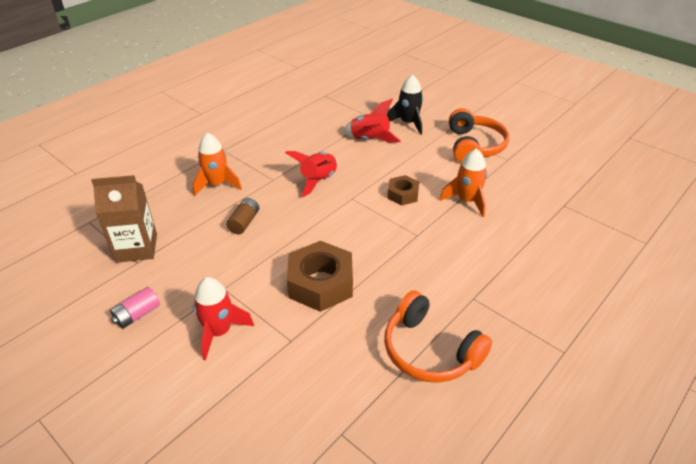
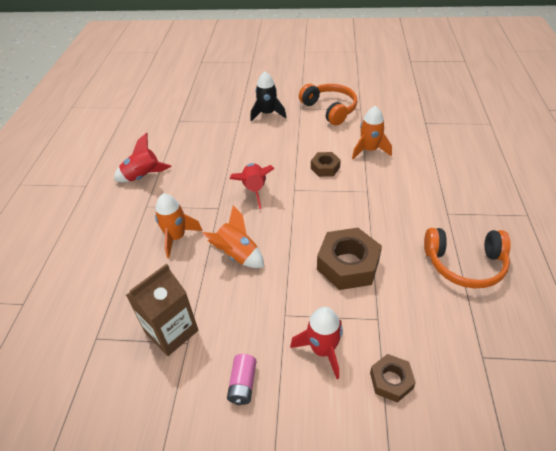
camera: 35 degrees left, 5 degrees up
(240, 392) = (391, 381): none -> brown nut
(244, 222) = (237, 254): brown battery -> orange rocket
(370, 140) = (255, 139): red rocket -> red rocket (143, 176)

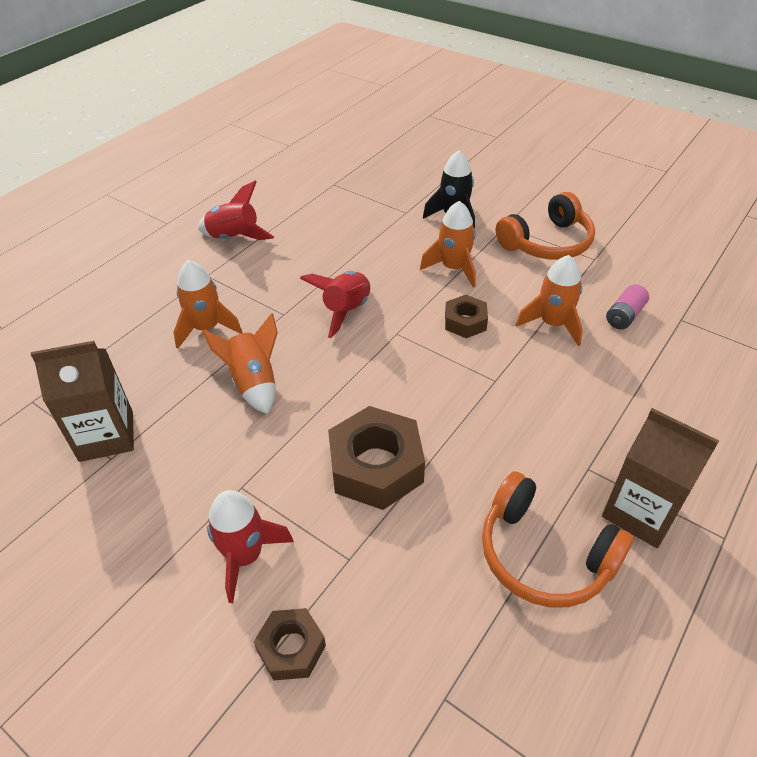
camera: 30 degrees right, 0 degrees up
(243, 384) = (123, 541): pink battery -> pink battery (624, 316)
(293, 142) = (453, 268): none -> orange rocket
(330, 109) = (547, 243): orange headphones -> orange headphones turned 60 degrees clockwise
(486, 222) = (641, 512): none -> brown carton

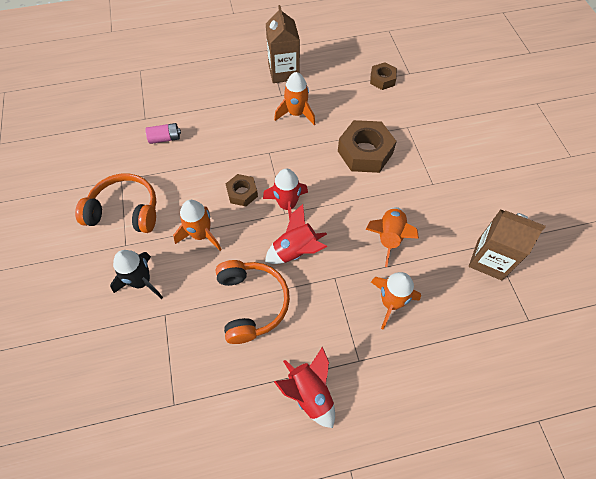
camera: 140 degrees left, 15 degrees up
(245, 556) = (449, 154): red rocket -> red rocket (287, 205)
(291, 648) = (451, 114): brown nut -> brown nut (382, 79)
(544, 554) = (334, 83): orange headphones -> orange headphones (251, 303)
(552, 324) = (203, 159): orange rocket -> orange rocket (296, 113)

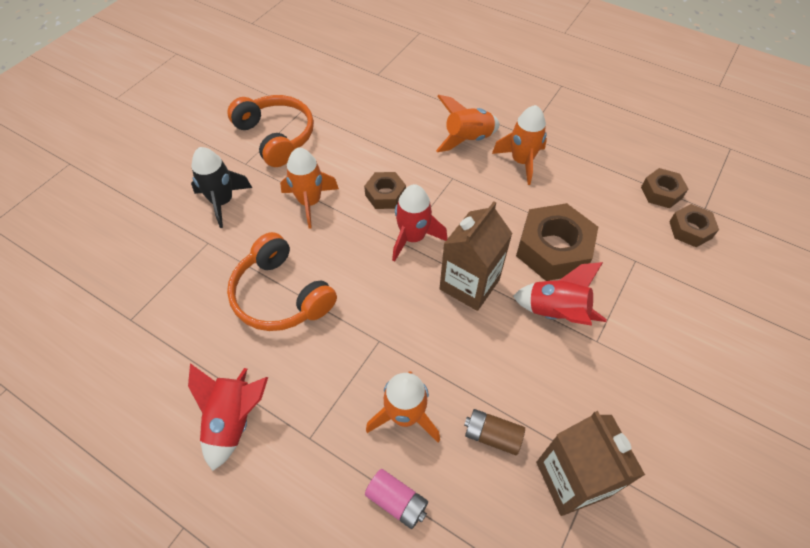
camera: 45 degrees right, 5 degrees down
(165, 138) = (374, 101): pink battery -> pink battery (397, 501)
(251, 303) = (281, 295): orange headphones -> orange headphones turned 105 degrees clockwise
(283, 72) = (554, 115): brown carton -> brown carton (469, 284)
(296, 251) = (373, 285): red rocket -> red rocket (556, 312)
(389, 237) = (479, 352): orange rocket -> orange rocket (467, 139)
(414, 90) = (690, 230): none -> brown nut
(438, 273) = (492, 435): none -> brown battery

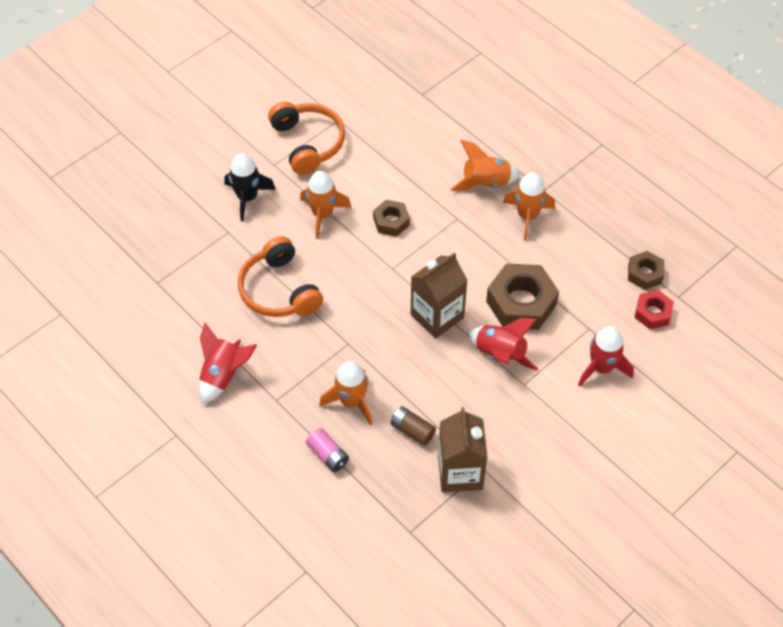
camera: 15 degrees right, 0 degrees up
(413, 237) = (403, 266): red rocket -> red rocket (601, 368)
(690, 230) = (653, 313): brown nut -> red nut

